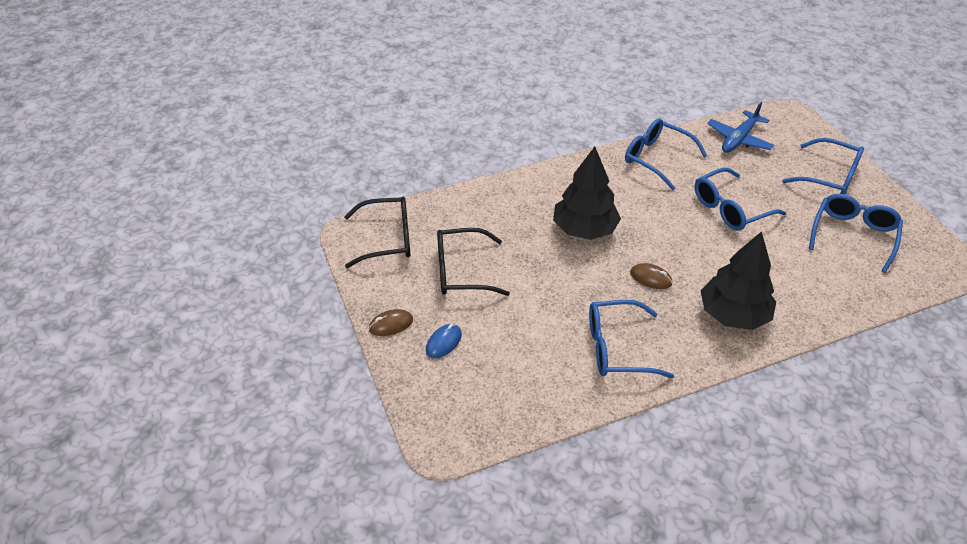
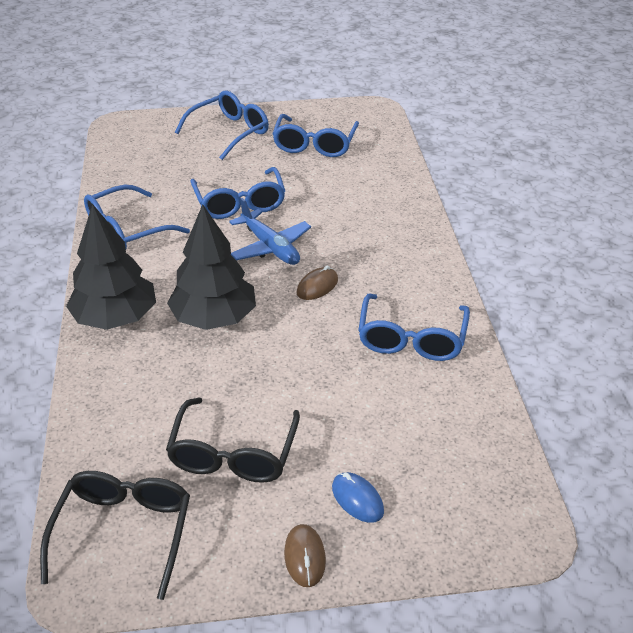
camera: 75 degrees left, 5 degrees down
(733, 314) = (390, 245): black tree -> black tree (115, 318)
(739, 139) = (136, 166): blue plane -> blue plane (270, 247)
(853, 235) = (314, 145): blue glasses -> blue glasses turned 120 degrees counterclockwise

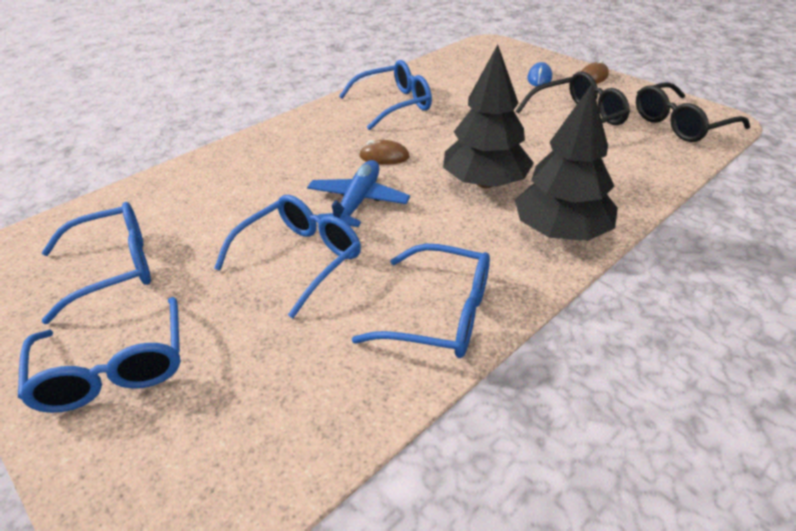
camera: 125 degrees left, 0 degrees up
(230, 132) = (114, 369): blue glasses -> blue glasses turned 120 degrees counterclockwise

